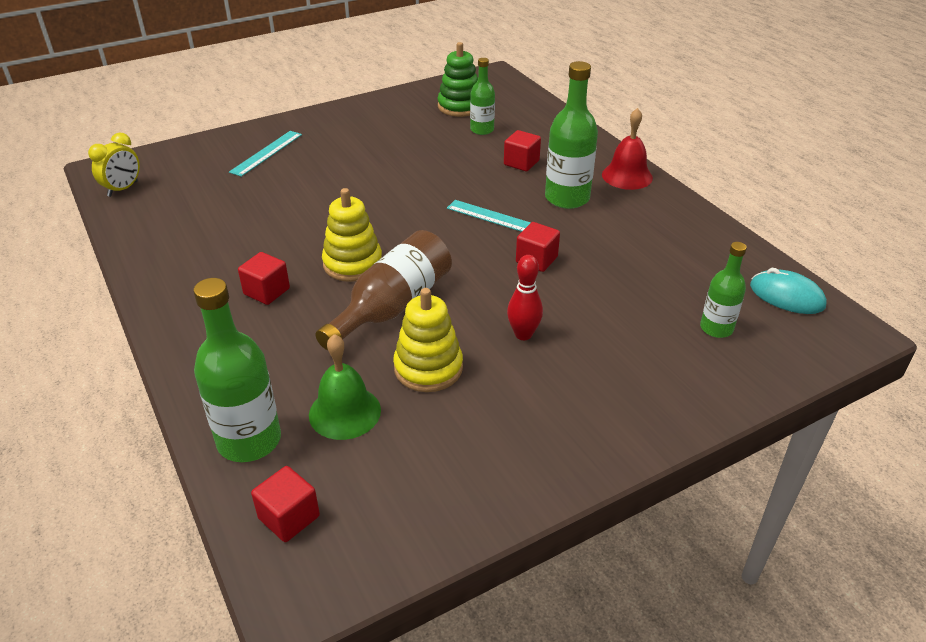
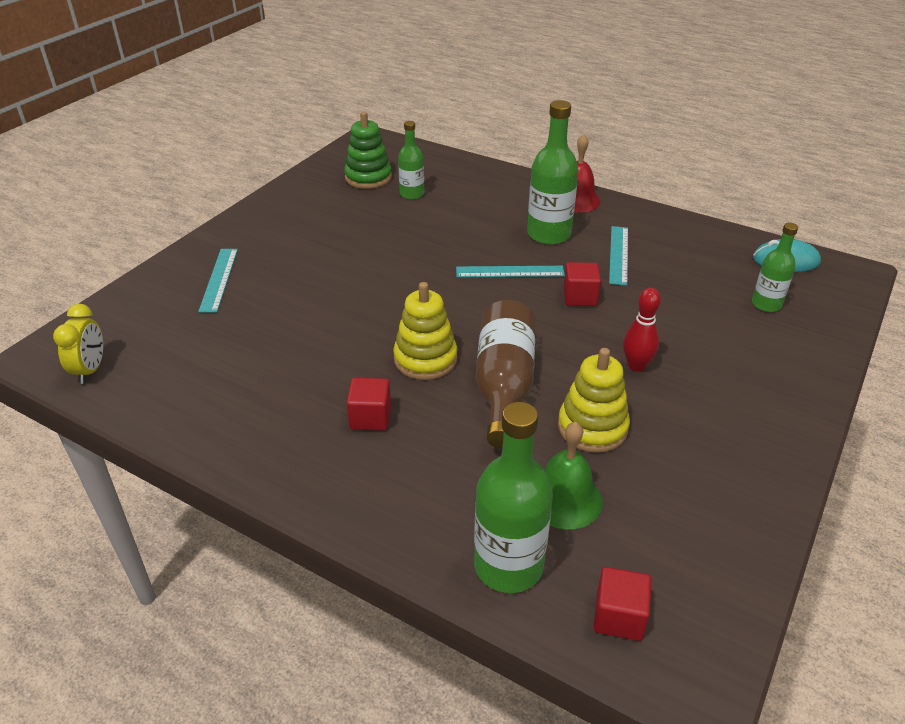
camera: 30 degrees left, 0 degrees up
(521, 163) = (478, 214): red cube -> none
(614, 236) = (619, 255): none -> turquoise ruler

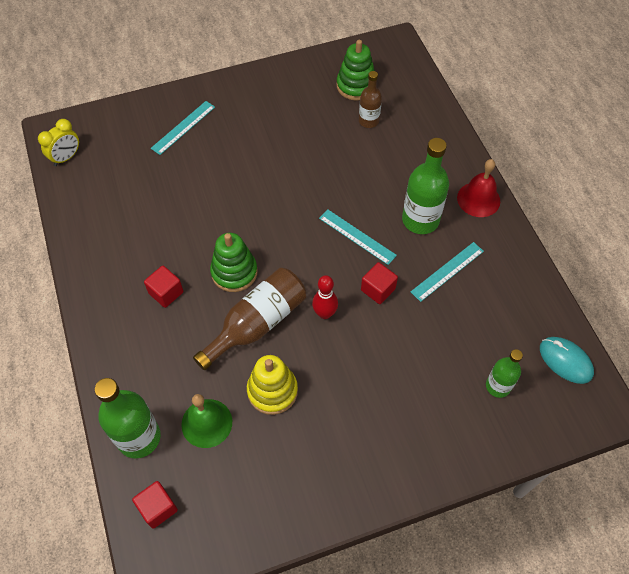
camera: 40 degrees right, 20 degrees up
(412, 194) = (368, 121): green bottle -> brown bottle
(425, 359) = (234, 272): yellow stacking toy -> green stacking toy
(636, 366) = (349, 368): red bowling pin -> red bowling pin (324, 313)

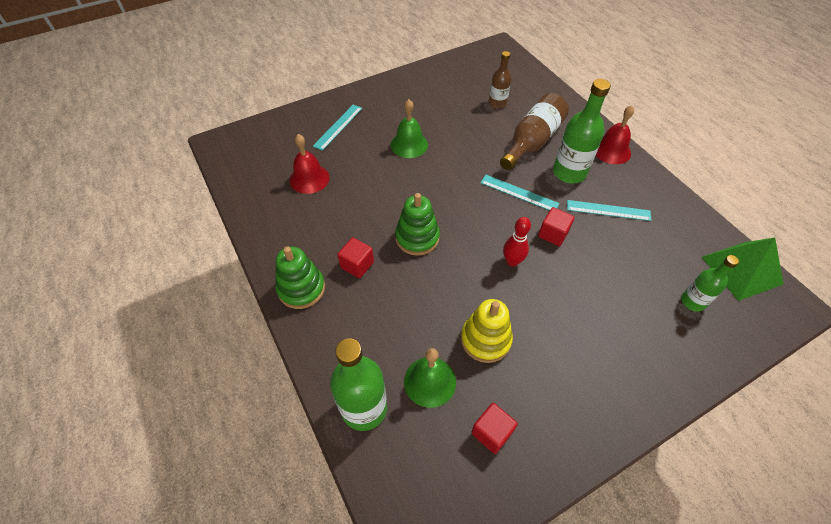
camera: 10 degrees left, 5 degrees down
(66, 157) = (236, 163): yellow clock -> none
(139, 187) = (309, 178): none -> red bell
(158, 508) = (402, 480): red cube -> red cube (491, 432)
(255, 160) = (409, 144): none -> green bell
(257, 323) = (452, 279): brown bottle -> brown bottle (532, 141)
(356, 86) = (478, 79): green stacking toy -> green stacking toy (301, 288)
(447, 271) = (608, 210): turquoise ruler -> turquoise ruler turned 60 degrees clockwise
(565, 361) = (741, 270): turquoise mouse -> green pyramid

